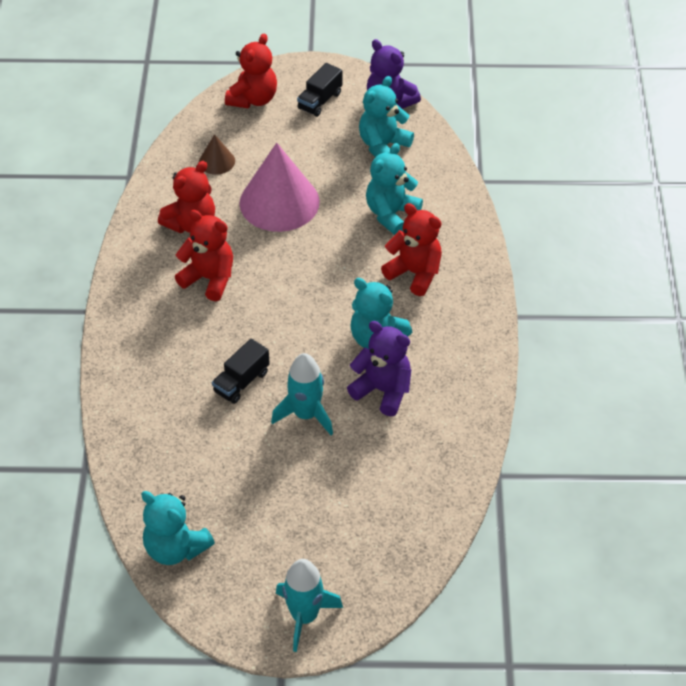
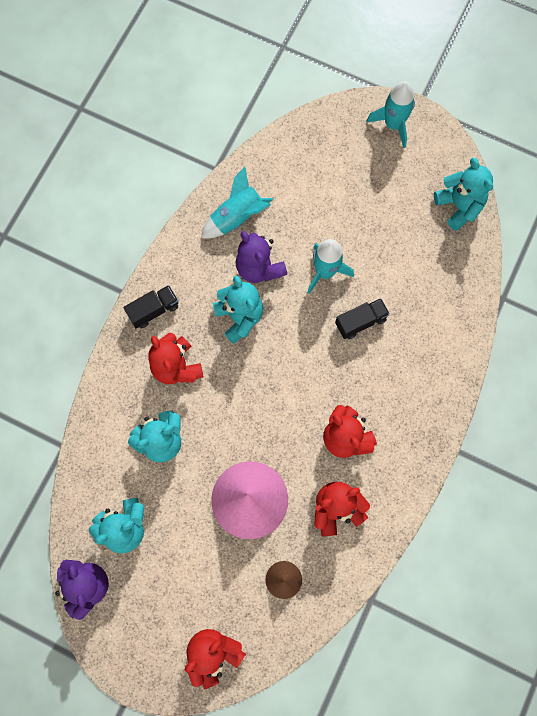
camera: 155 degrees left, 25 degrees up
(320, 101) = (151, 619): black truck -> black truck (153, 310)
(438, 430) = (237, 217): none -> turquoise rocket

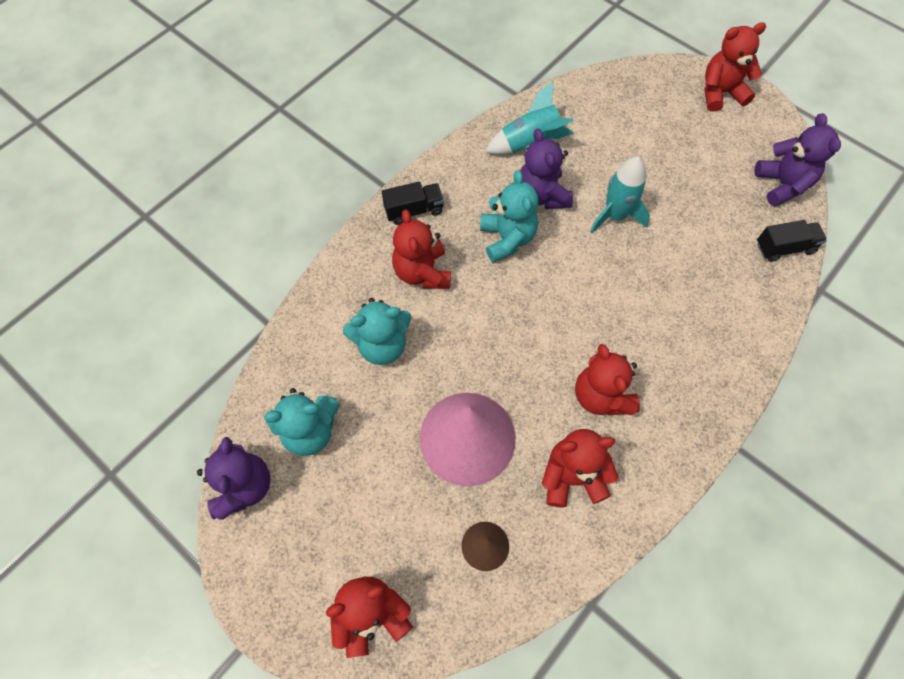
camera: 15 degrees right, 10 degrees down
(360, 322) = (645, 275): black truck -> black truck (784, 248)
(393, 124) = (720, 93): turquoise rocket -> red teddy bear
(459, 206) = (782, 184): turquoise teddy bear -> purple teddy bear

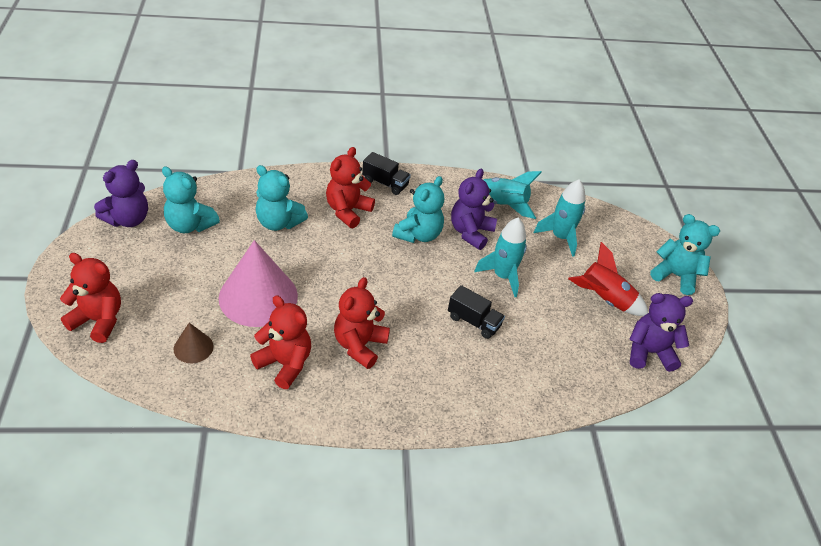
camera: 40 degrees right, 20 degrees down
(608, 133) = (560, 237): none -> turquoise rocket
(704, 165) = (604, 299): none -> red rocket
(720, 93) = (675, 276): red teddy bear -> turquoise teddy bear
(782, 184) = (649, 352): purple teddy bear -> purple teddy bear turned 120 degrees counterclockwise
(784, 248) = (598, 383): black truck -> black truck (473, 321)

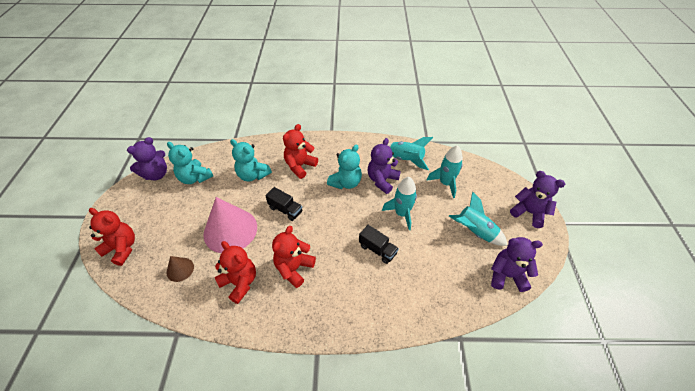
camera: 10 degrees right, 5 degrees up
(385, 183) = (328, 145): black truck -> black truck (285, 210)
(604, 299) = (475, 232): red rocket -> turquoise rocket
(675, 276) = (529, 212): turquoise teddy bear -> purple teddy bear

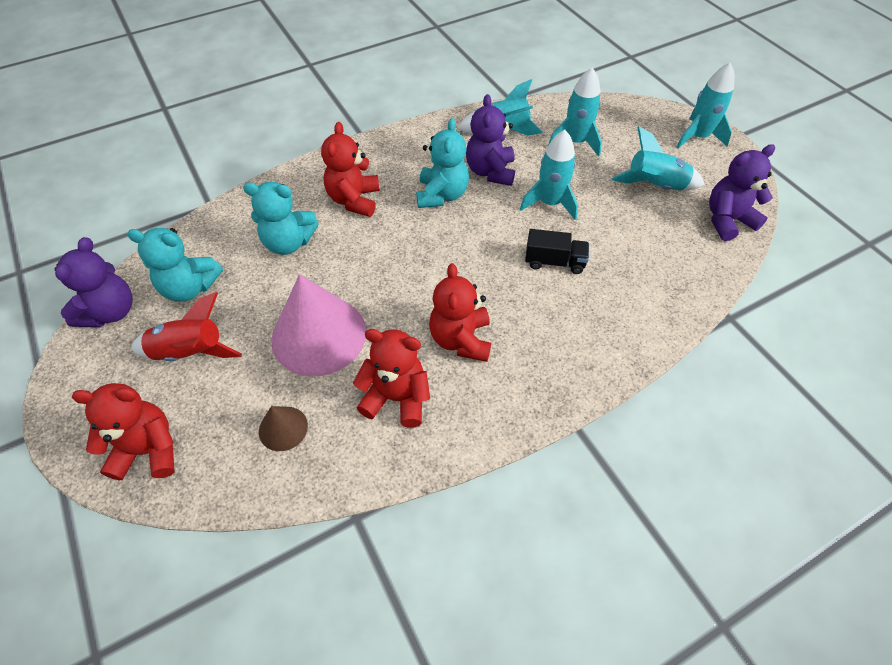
camera: 30 degrees left, 5 degrees up
(172, 210) = (190, 352): none -> red rocket
(285, 210) = (382, 268): black truck -> none
(529, 212) = (698, 137): purple teddy bear -> turquoise rocket

